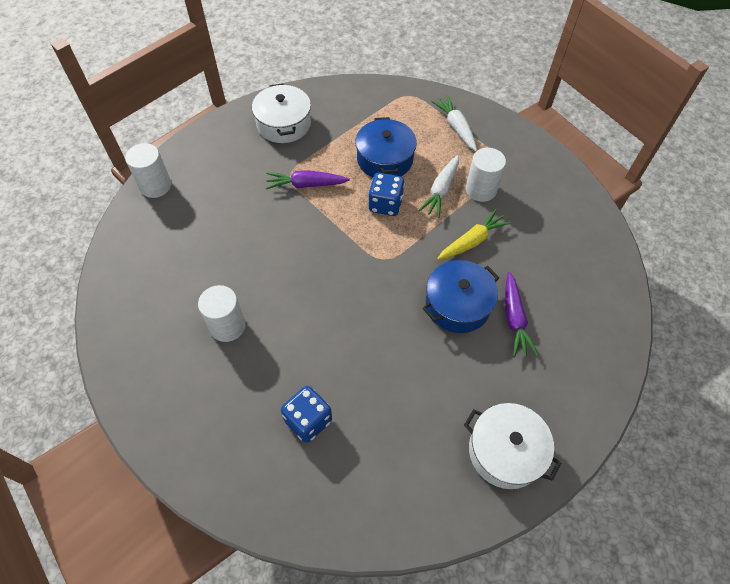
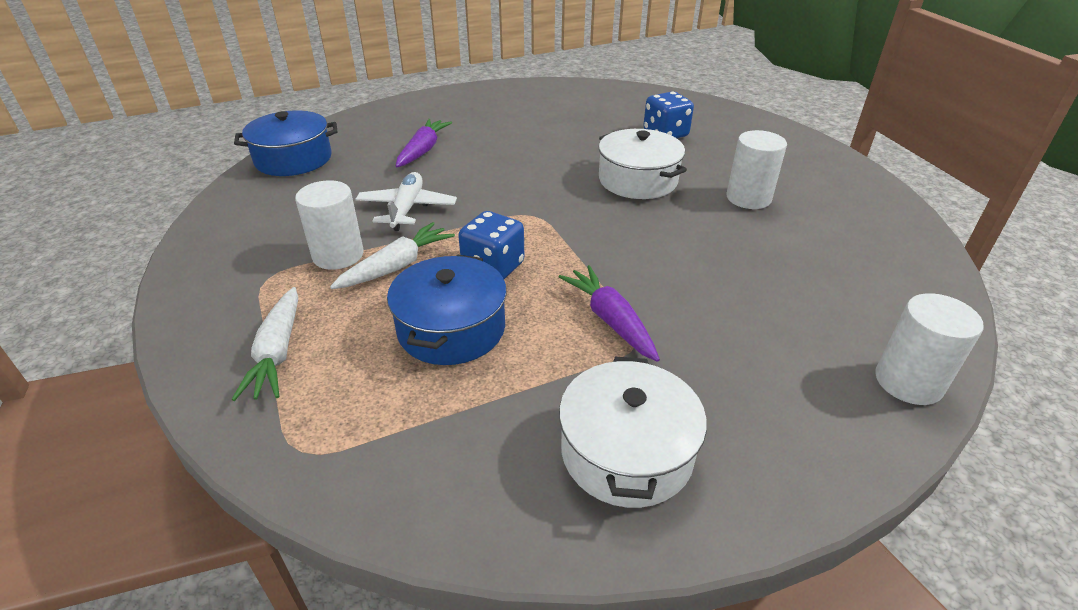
camera: 160 degrees left, 20 degrees down
(306, 185) = (610, 320): purple carrot -> purple carrot turned 135 degrees counterclockwise
(457, 305) = (472, 168): blue pot -> blue pot (293, 159)
(472, 241) = (407, 209): yellow carrot -> white plane
(505, 451) = (502, 99): white pot -> white pot (638, 180)

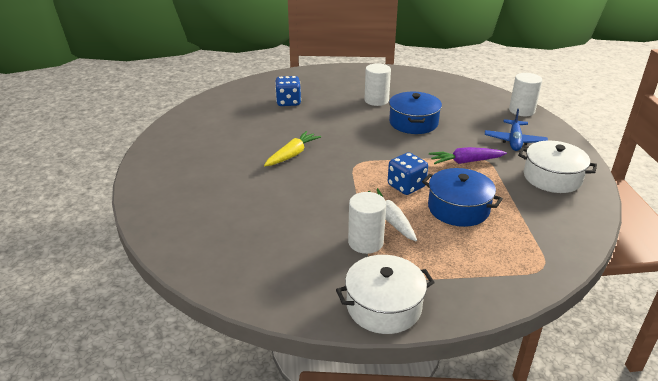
camera: 70 degrees left, 5 degrees down
(277, 352) = (462, 273): white carrot -> none
(293, 159) = (200, 256): blue pot -> blue pot (413, 123)
(407, 209) = (321, 208): white plane -> none
(423, 150) = (238, 190): purple carrot -> none
(524, 165) = (292, 155): none -> yellow carrot
(638, 180) = (338, 123): white pot -> white pot (384, 306)
(746, 380) = (514, 141): none -> blue plane

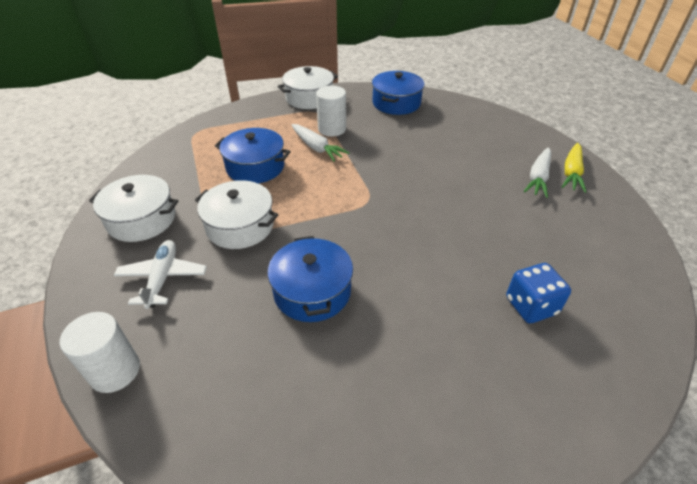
camera: 165 degrees right, 10 degrees up
(198, 159) = (538, 177): none -> white carrot
(261, 271) = (396, 103): none -> blue pot
(292, 155) = (446, 201): yellow carrot -> yellow carrot (571, 173)
(376, 100) = (388, 346): white cylinder -> none
(406, 186) = (307, 182): blue dice -> none
(465, 162) = (240, 226): purple carrot -> white pot
(514, 141) = (163, 278): blue plane -> white plane

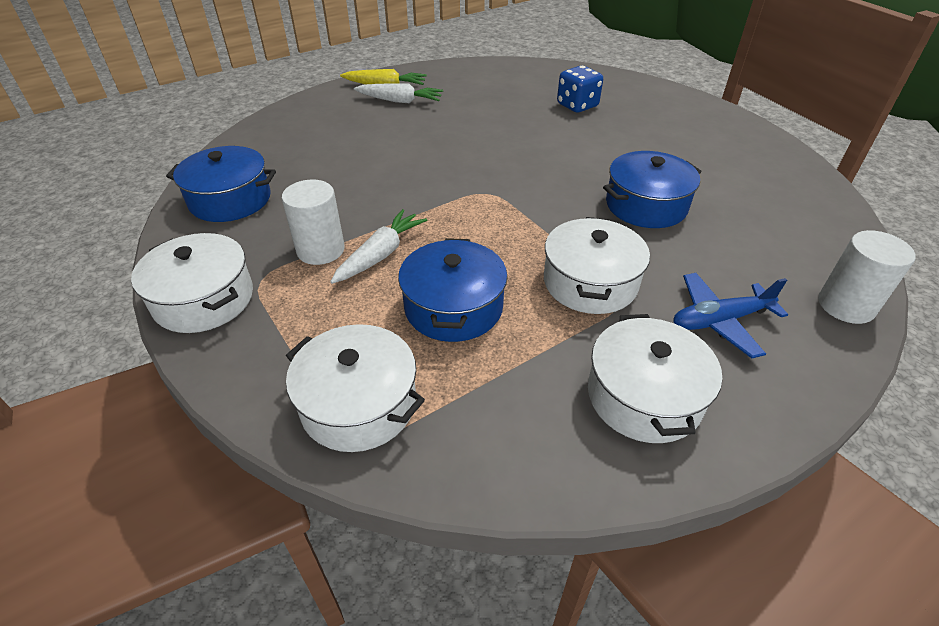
camera: 105 degrees left, 0 degrees up
(163, 278) = (719, 321): white plane -> blue plane
(213, 133) = (358, 404): none -> white pot

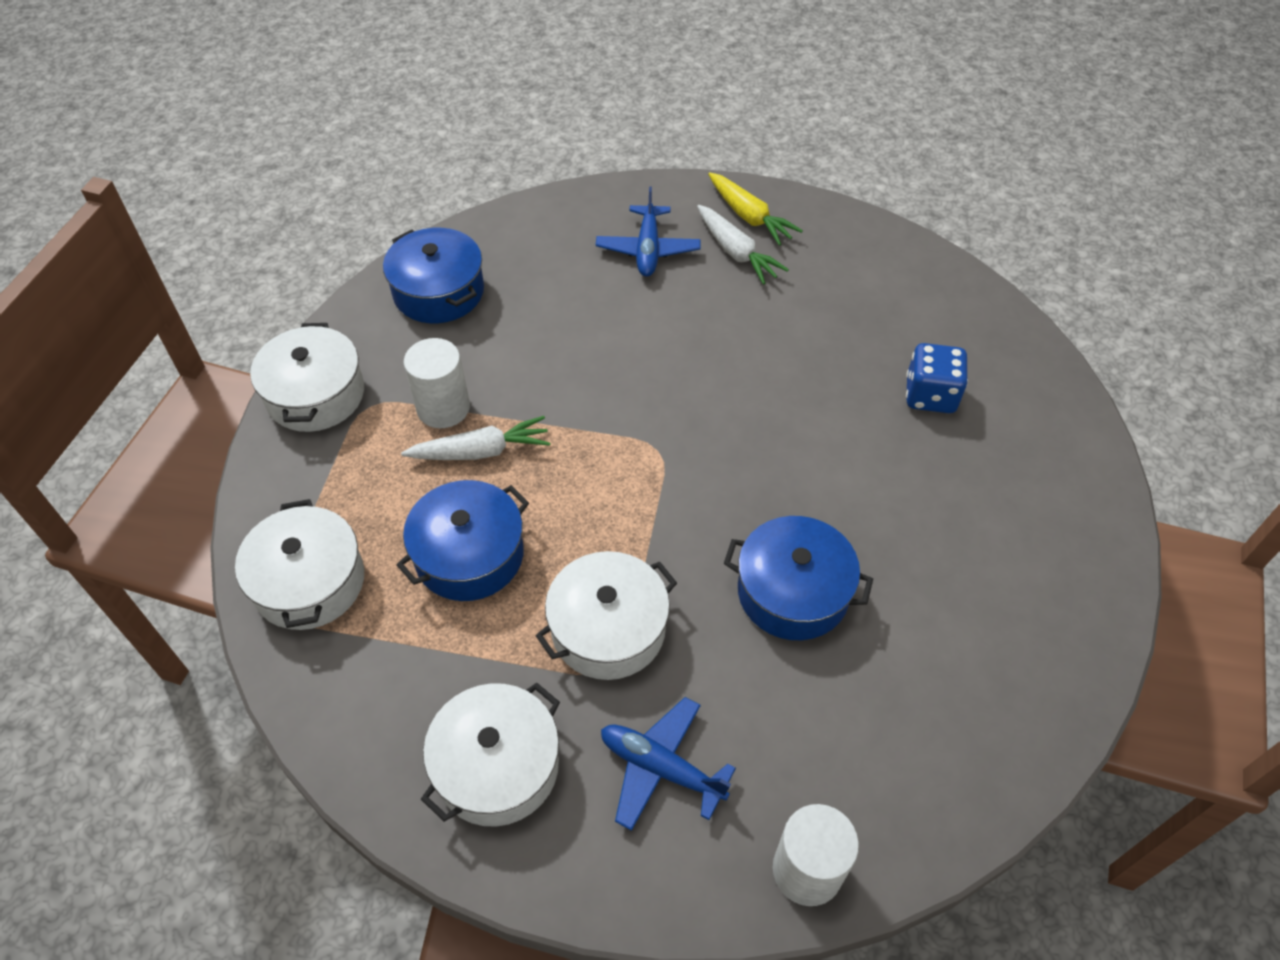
camera: 45 degrees right, 10 degrees up
(347, 121) = (648, 249): none -> blue plane

